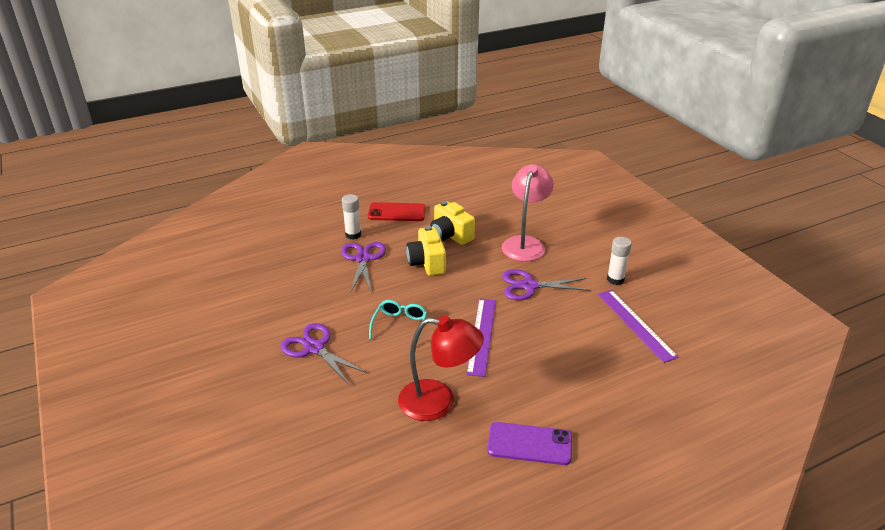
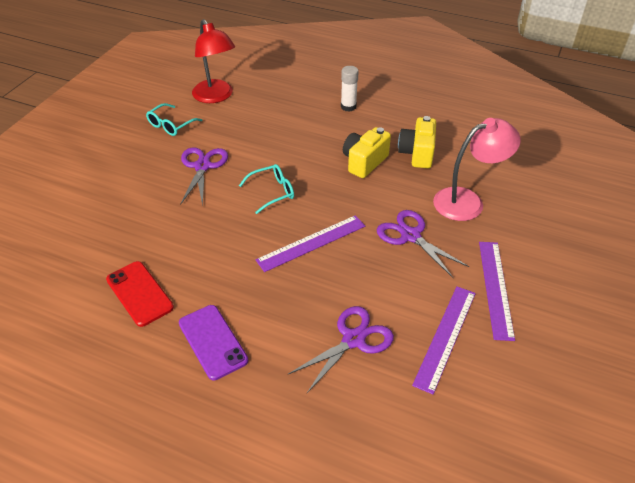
camera: 50 degrees right, 10 degrees up
(228, 339) = (171, 125): none -> turquoise glasses
(363, 259) = (326, 128): purple scissors -> purple scissors (353, 339)
(397, 212) = (406, 110): red phone -> red phone (139, 293)
(438, 402) = (209, 262): red lamp -> red lamp (216, 96)
(615, 279) = (495, 288): white glue stick -> purple ruler

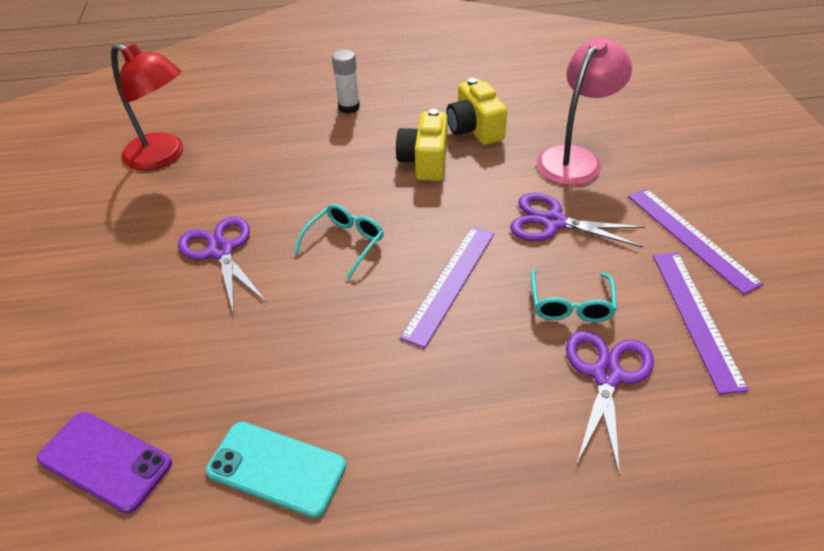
camera: 30 degrees left, 0 degrees up
(139, 293) = (276, 468): red phone -> turquoise phone
(171, 125) = (127, 216): turquoise glasses -> turquoise glasses (571, 305)
(213, 342) = (440, 478): purple phone -> purple phone (105, 461)

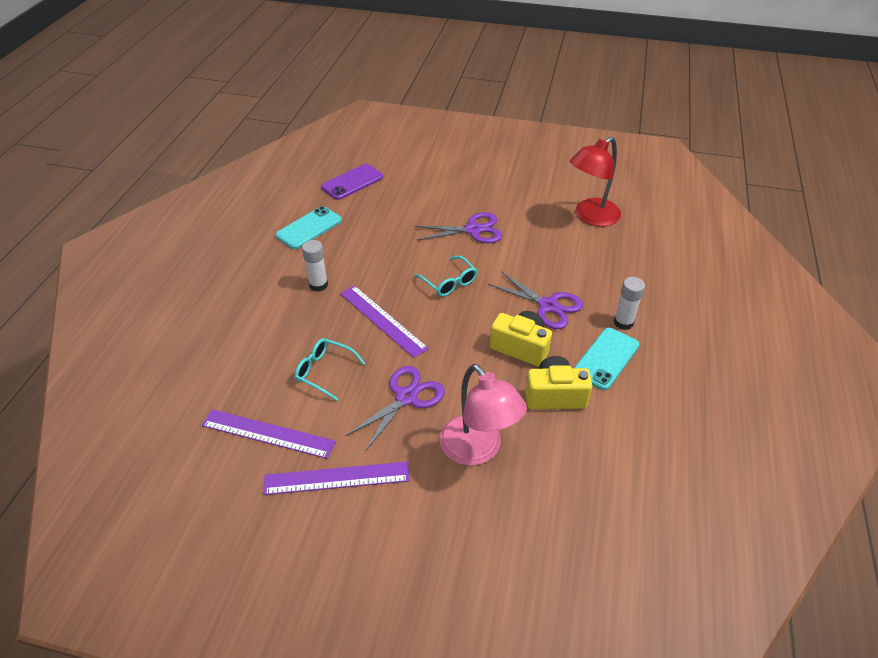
camera: 110 degrees right, 0 degrees up
(406, 109) = (606, 358): none -> turquoise phone
(419, 384) = (318, 285): none -> white glue stick
(606, 375) = (264, 364): purple scissors -> purple scissors (548, 306)

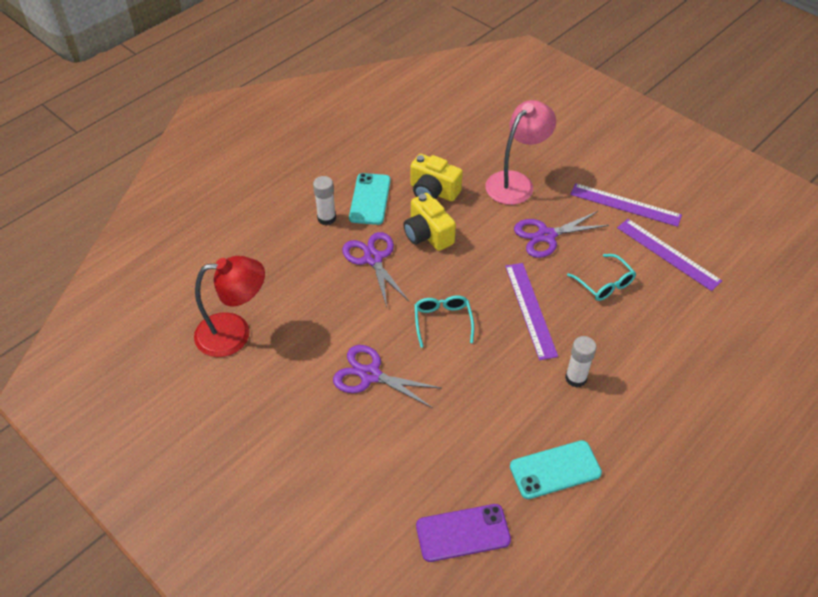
camera: 150 degrees left, 5 degrees up
(478, 450) = (516, 182): pink lamp -> pink lamp turned 45 degrees clockwise
(606, 358) = (370, 199): turquoise phone -> turquoise phone turned 60 degrees counterclockwise

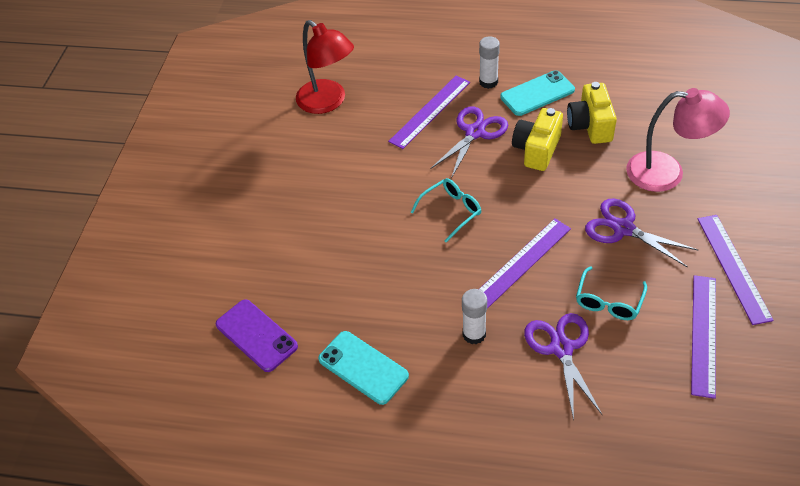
camera: 60 degrees right, 0 degrees up
(320, 272) = (430, 111): none -> purple ruler
(370, 375) = (357, 198): purple scissors -> purple scissors (561, 348)

